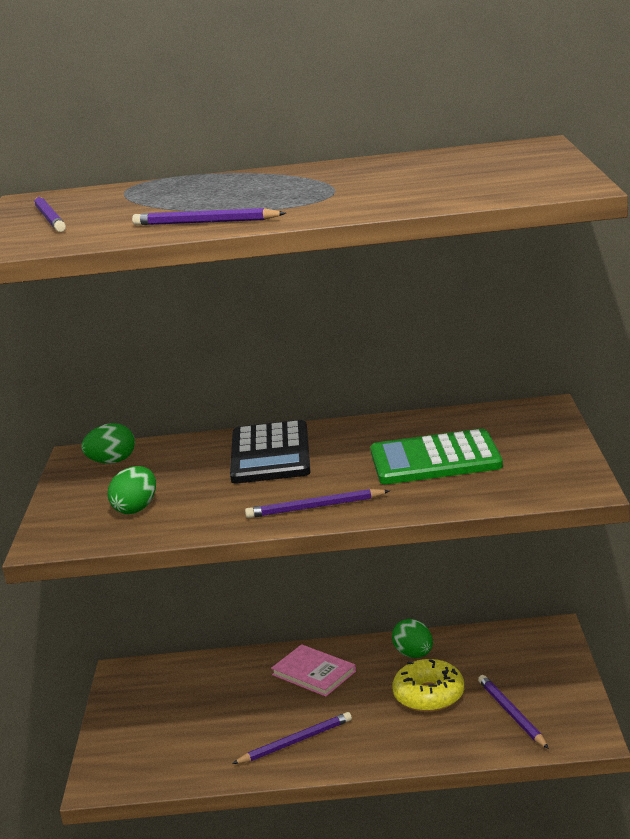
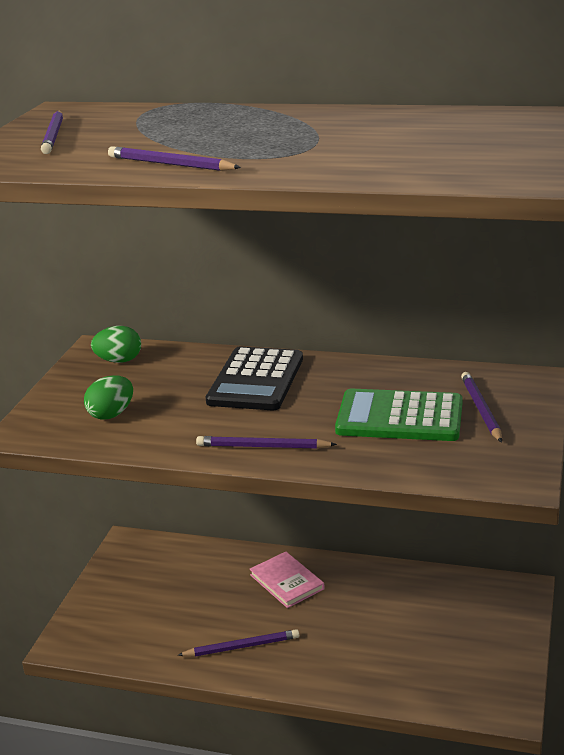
camera: 15 degrees right, 5 degrees up
(414, 654) = (384, 584): green egg -> none
(429, 695) = (379, 630): yellow donut -> none
(512, 714) = (447, 667): purple pencil -> purple pencil (481, 409)

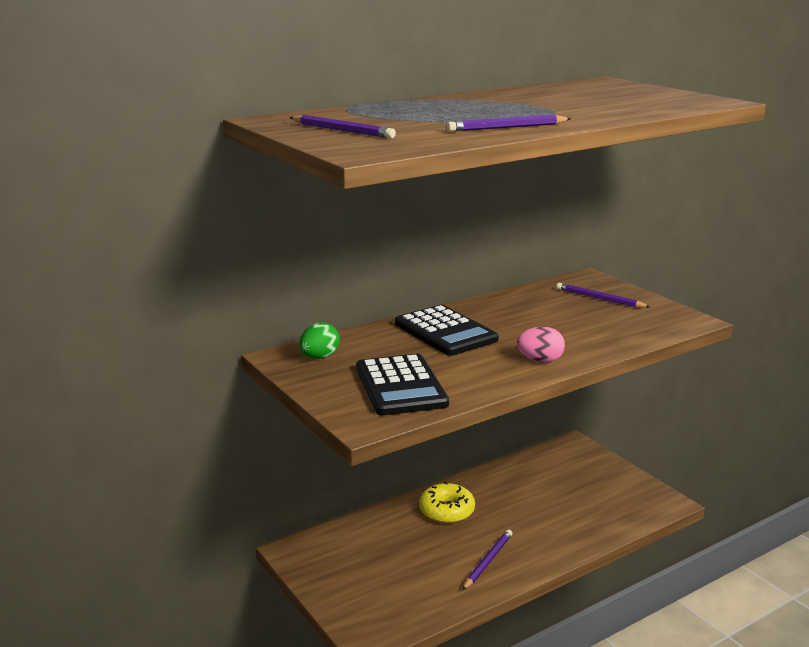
camera: 50 degrees left, 5 degrees down
(111, 414) = (400, 386): green egg -> black calculator
(263, 446) = (540, 360): purple pencil -> pink egg
(287, 582) = (447, 511): pink book -> yellow donut
(399, 417) = (572, 317): green calculator -> none

